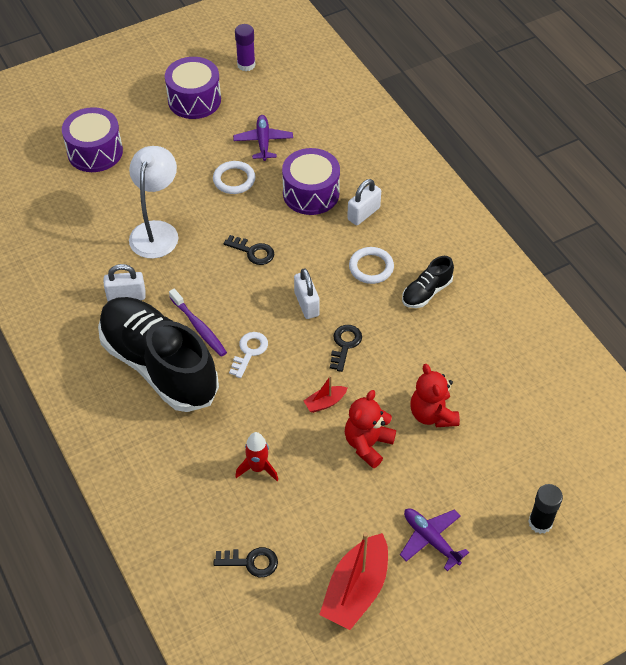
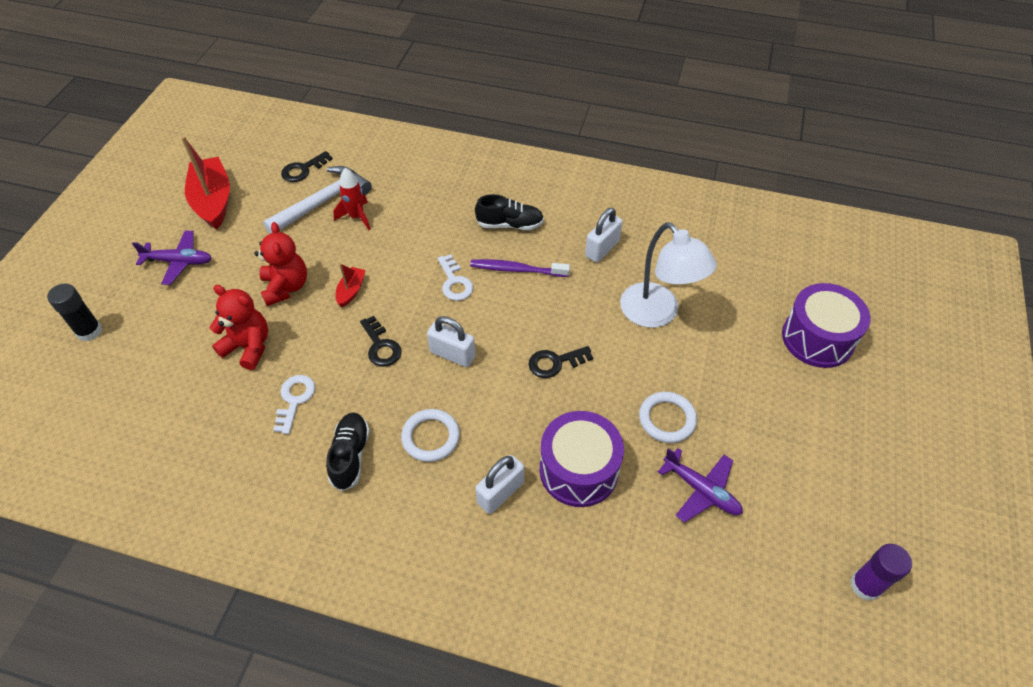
camera: 135 degrees right, 0 degrees up
(159, 365) = (510, 224): black shoe -> black shoe, size x0.43
(194, 100) = (835, 478): purple drum -> none
(269, 508) = (323, 202): none -> white hammer
(363, 214) = (500, 493): white padlock -> white padlock turned 45 degrees clockwise
(431, 351) = (294, 400): none -> white key

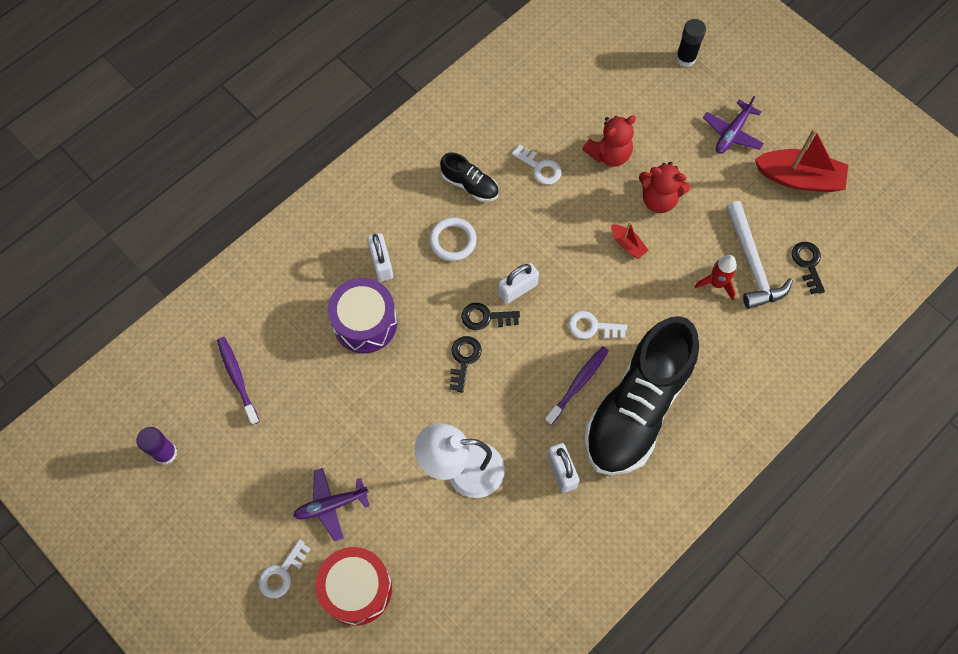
camera: 120 degrees right, 15 degrees up
(381, 346) = (556, 243): black key -> black key (485, 317)
(510, 224) = (636, 408): black shoe -> black shoe, size x2.34
(667, 419) = (364, 410): white ring -> none
(701, 490) = (296, 395): purple plane -> purple plane (331, 505)
(732, 563) = (237, 379): none -> purple toothbrush
(817, 338) = (357, 589): purple drum -> red drum
(861, 401) = (282, 573): none -> white key

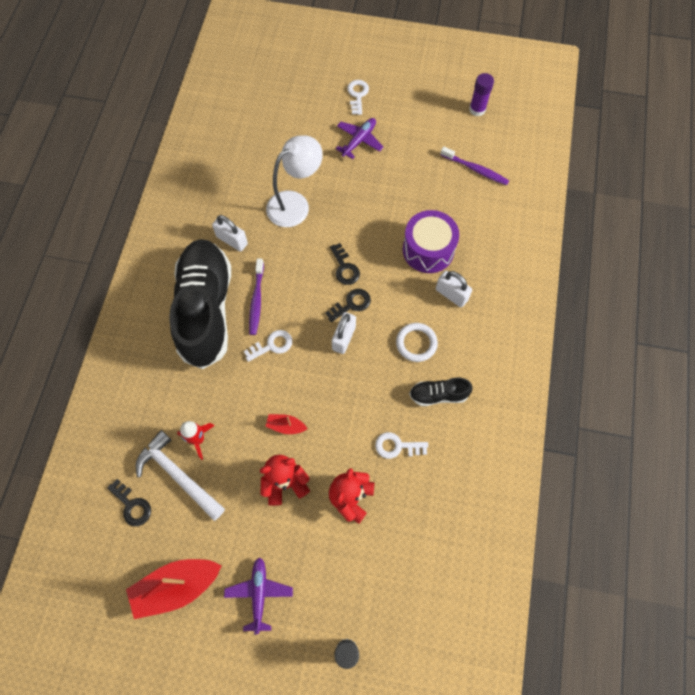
camera: 145 degrees right, 0 degrees up
(357, 589) = (310, 112): red drum -> none

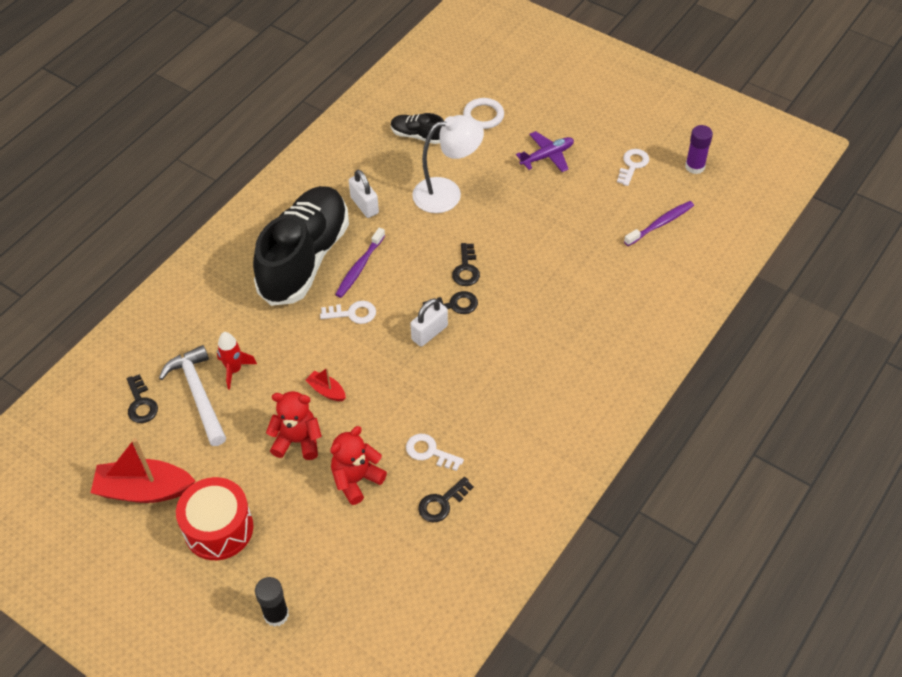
camera: 25 degrees right, 15 degrees down
(259, 593) = (218, 528): purple plane -> red drum
(357, 95) = (569, 113): white key -> white key (632, 165)
(416, 343) = (503, 365): white ring -> white ring (483, 116)
(428, 250) = (565, 282): purple drum -> none
(429, 488) = (442, 503): none -> black key
(438, 395) = (500, 421): black shoe -> black shoe (418, 135)
(451, 294) = (567, 333): white padlock -> none
(475, 169) = (660, 224): purple toothbrush -> purple toothbrush turned 90 degrees counterclockwise

